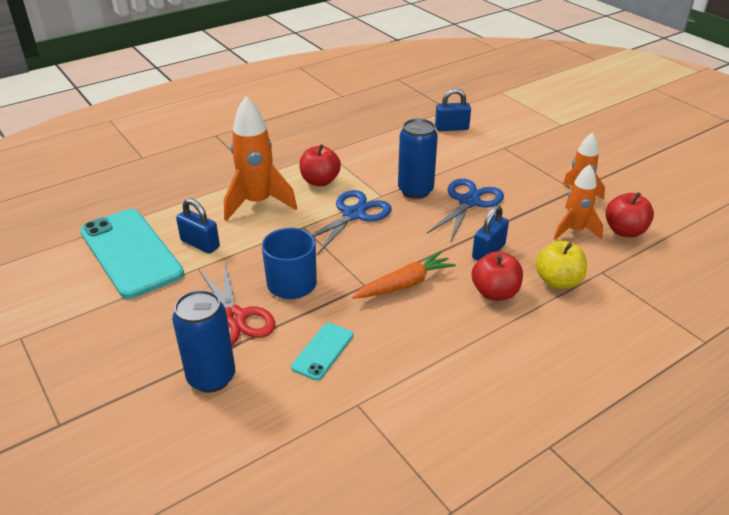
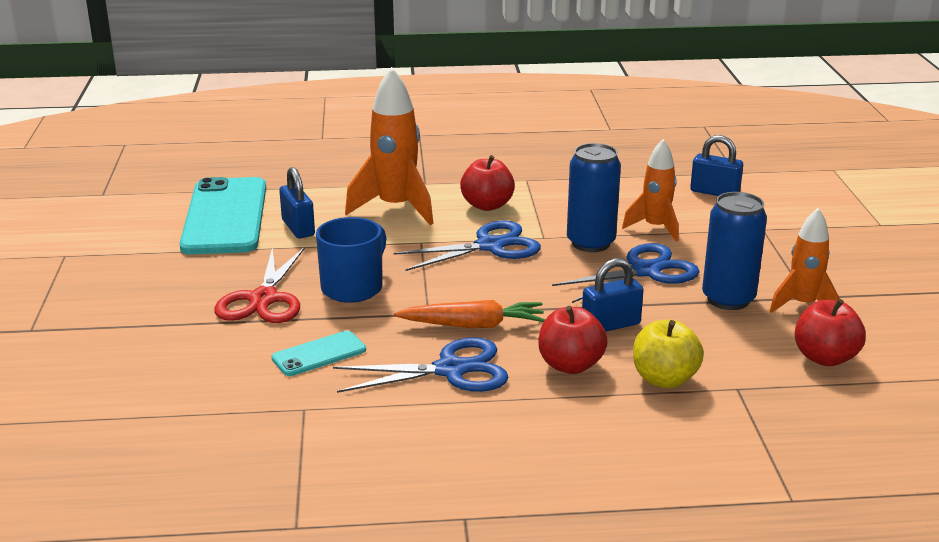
camera: 30 degrees right, 10 degrees down
(211, 377) = (191, 339): blue can -> blue can (728, 299)
(425, 327) = (450, 370): none -> blue scissors
(574, 230) = (752, 337): orange rocket -> orange rocket (655, 228)

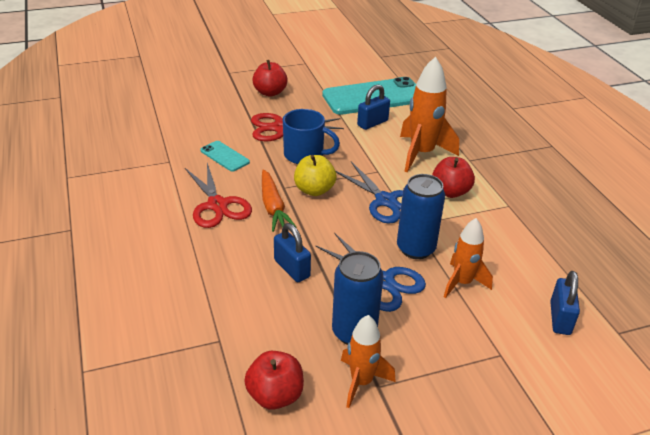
camera: 75 degrees right, 10 degrees up
(450, 370) = (217, 205): blue scissors -> red scissors
(570, 365) = (233, 254): red apple -> red apple (270, 92)
(664, 379) = (224, 300): yellow apple -> yellow apple (314, 190)

